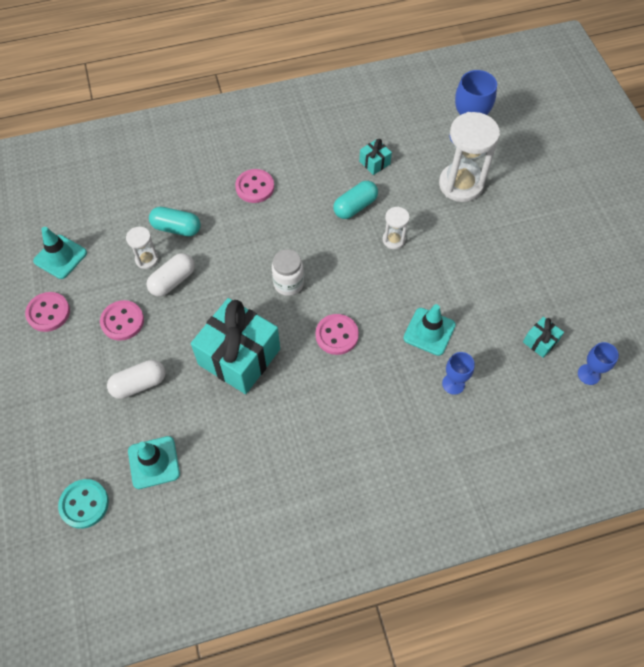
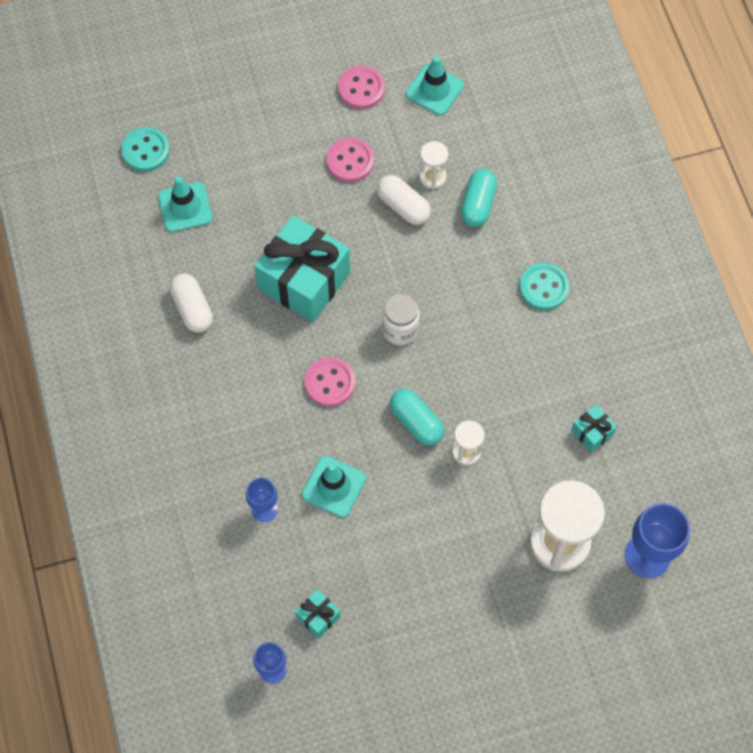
camera: 90 degrees right, 5 degrees up
(139, 384) = (273, 185): white capsule -> white capsule (192, 309)
(255, 187) = (544, 287): pink button -> turquoise button
(355, 206) = (517, 406): turquoise capsule -> turquoise capsule (416, 422)

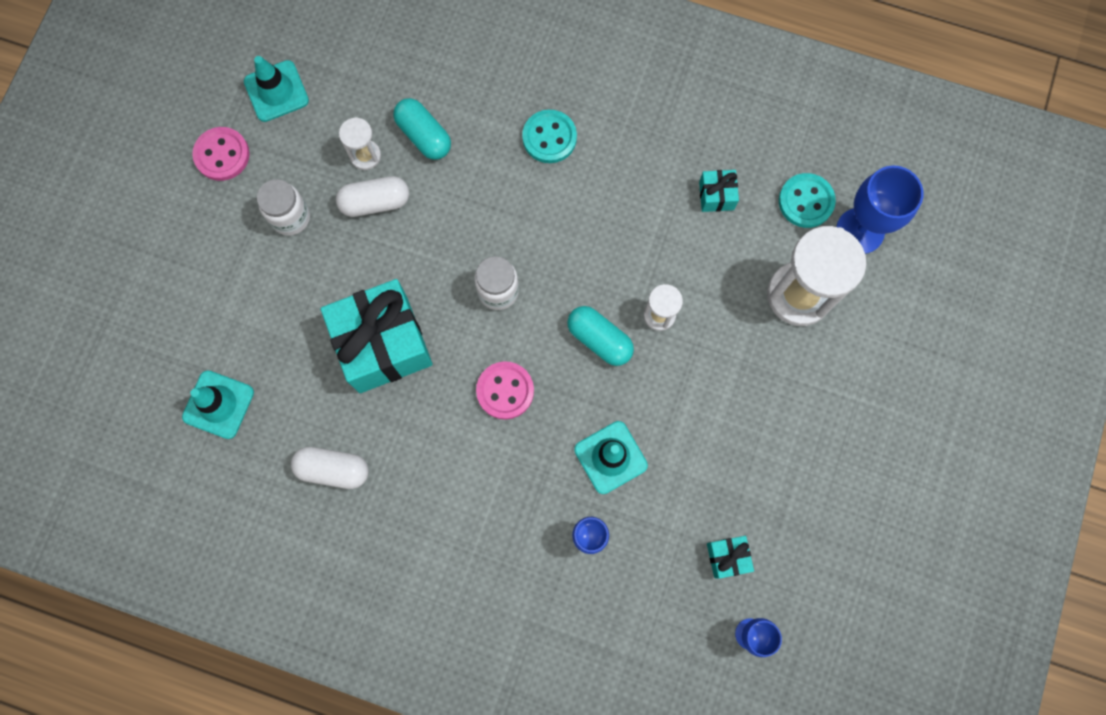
camera: 55 degrees left, 10 degrees up
(146, 150) = (125, 402): turquoise button -> turquoise button (806, 201)
(350, 161) = (290, 217): pink button -> white jar
(416, 422) = (599, 339): turquoise capsule -> turquoise capsule turned 45 degrees clockwise

